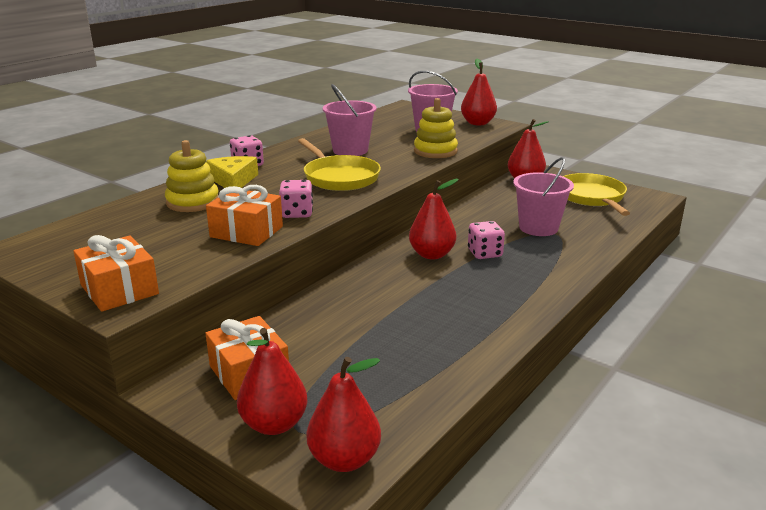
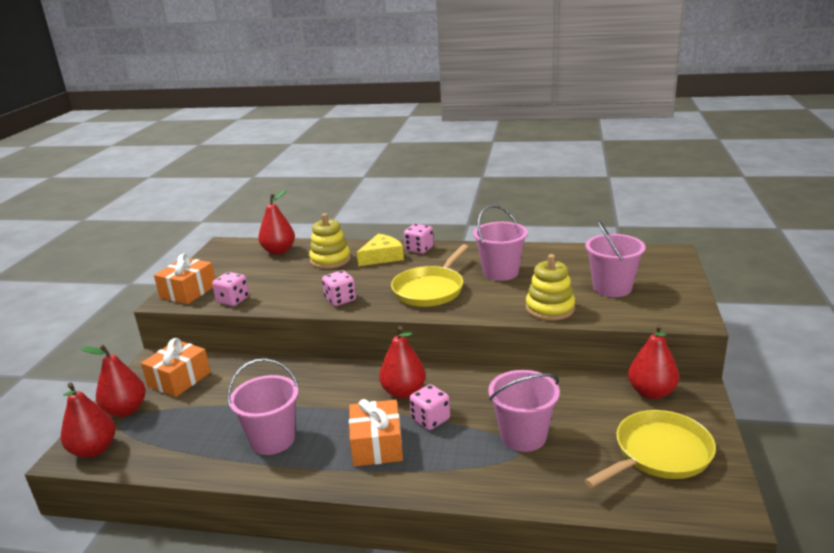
camera: 65 degrees right, 0 degrees up
(200, 265) = (233, 300): none -> pink dice
(246, 232) = (294, 295): orange gift -> orange gift (377, 445)
(444, 330) = (272, 440): none -> pink bucket
(478, 123) = (675, 304): red pear -> red pear (279, 251)

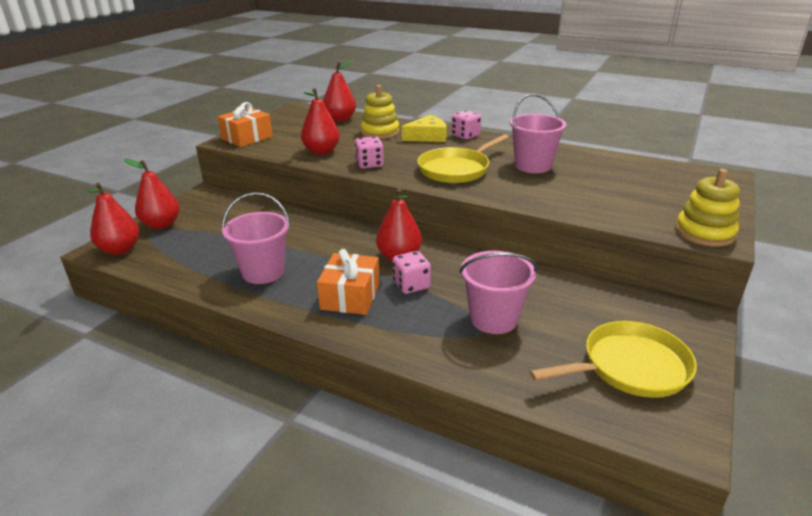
camera: 15 degrees right, 5 degrees up
(179, 379) = (216, 209): orange gift -> none
(233, 300) = (278, 150): pink dice -> none
(550, 308) = (566, 204): yellow stacking toy -> yellow stacking toy (704, 233)
(612, 288) = (642, 197): pink bucket -> none
(651, 392) = (649, 307): red pear -> red pear (321, 151)

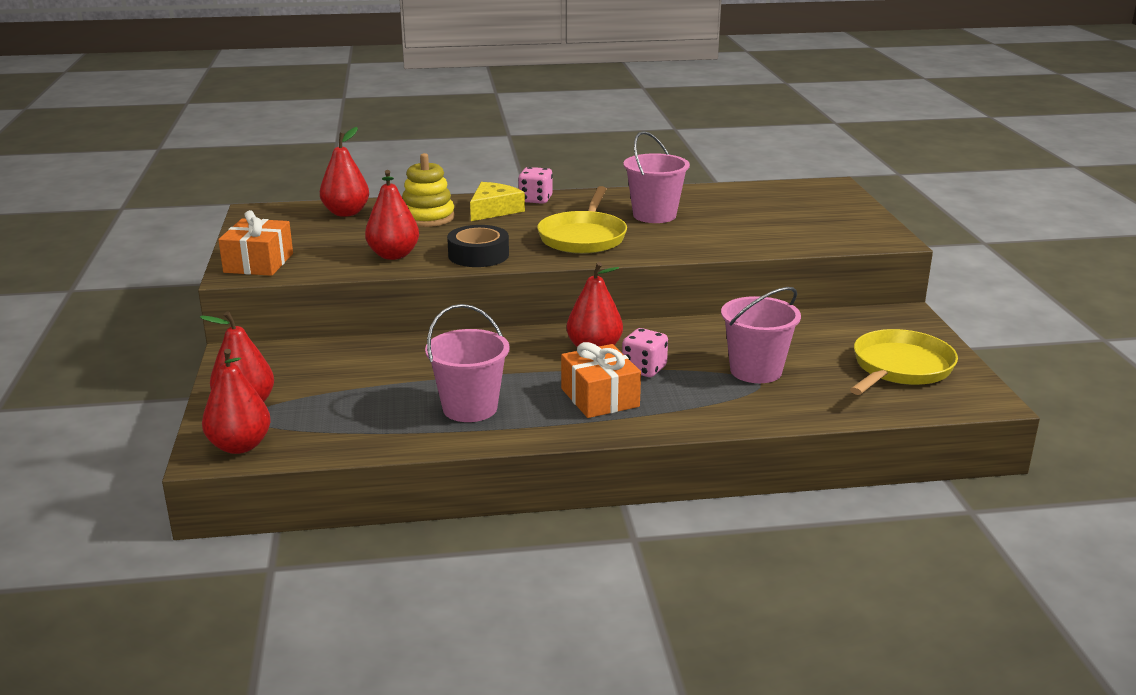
camera: 35 degrees left, 5 degrees down
(369, 164) = (478, 255): pink dice -> black tape
(704, 233) = (874, 238): yellow stacking toy -> none

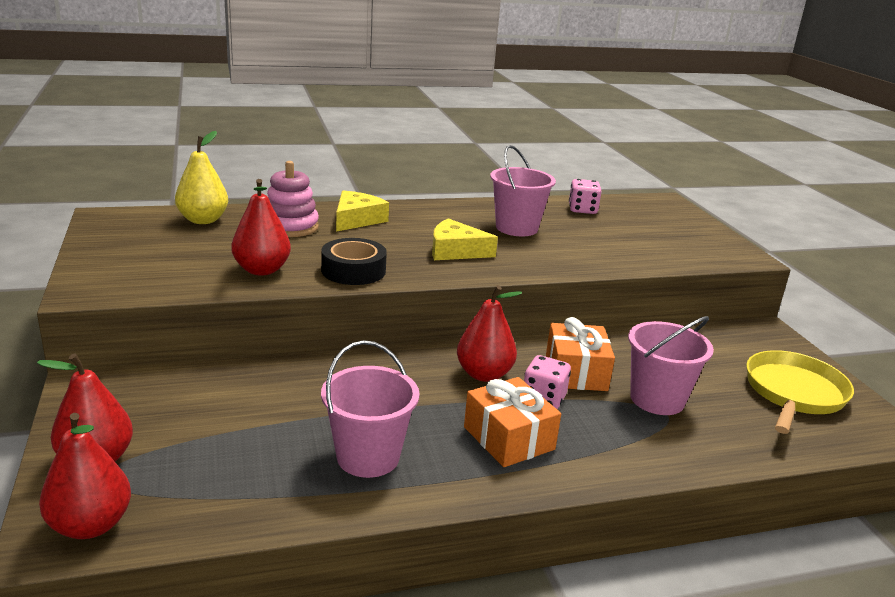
camera: 10 degrees left, 0 degrees up
(258, 263) = (109, 278): orange gift -> orange gift (576, 372)
(346, 213) = (203, 220): red pear -> yellow pear
(427, 217) = (290, 227): yellow stacking toy -> pink stacking toy
(535, 199) = (395, 209): pink dice -> pink dice (582, 210)
(583, 237) = (455, 251): yellow pan -> yellow cheese

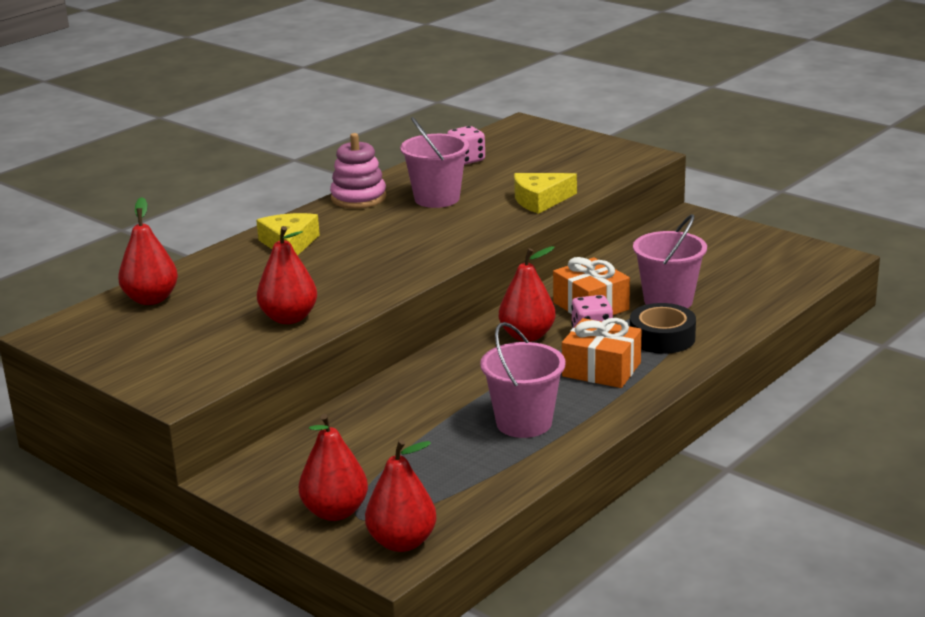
camera: 30 degrees left, 0 degrees up
(203, 220) = (151, 299): yellow pear -> red pear
(290, 227) = (243, 273): pink stacking toy -> pink stacking toy (358, 198)
(353, 270) = (364, 288): black tape -> black tape (662, 337)
(455, 251) = (419, 239): yellow cheese -> yellow cheese (540, 200)
(793, 393) = (752, 258): yellow pan -> none

